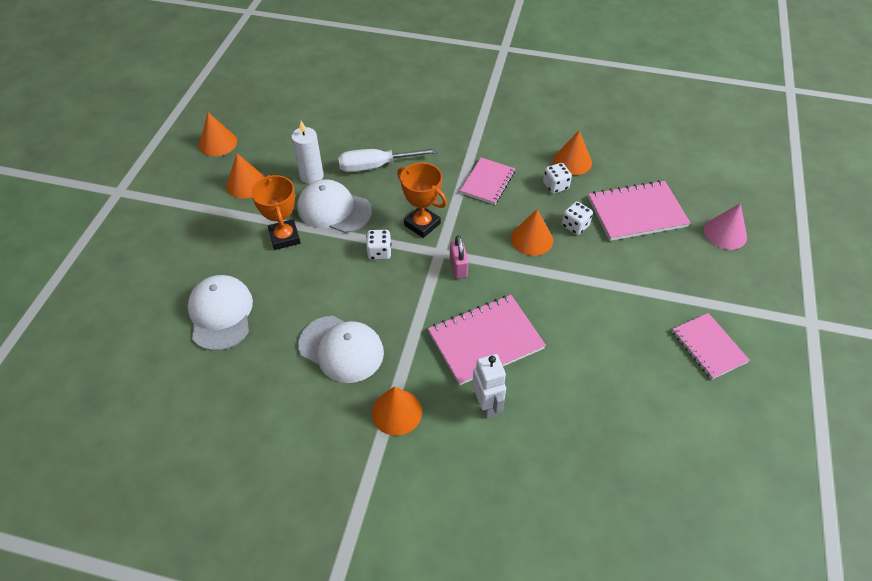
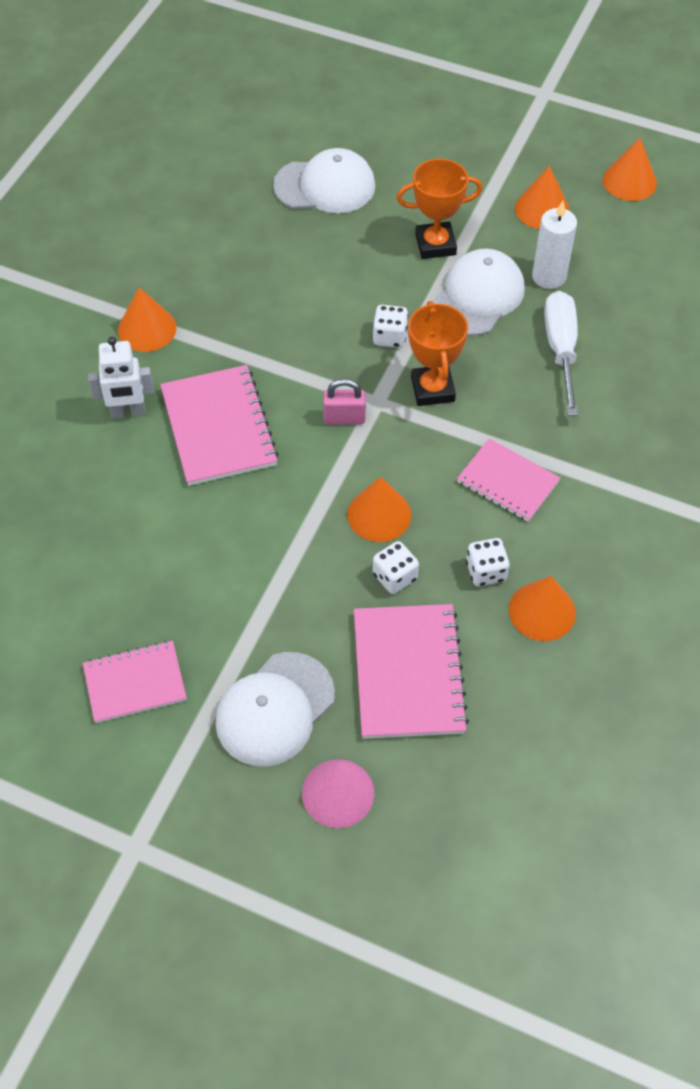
camera: 100 degrees right, 5 degrees up
(341, 349) = (246, 288): white cap -> white cap (275, 709)
(422, 224) = (432, 389): orange trophy -> orange trophy turned 60 degrees counterclockwise

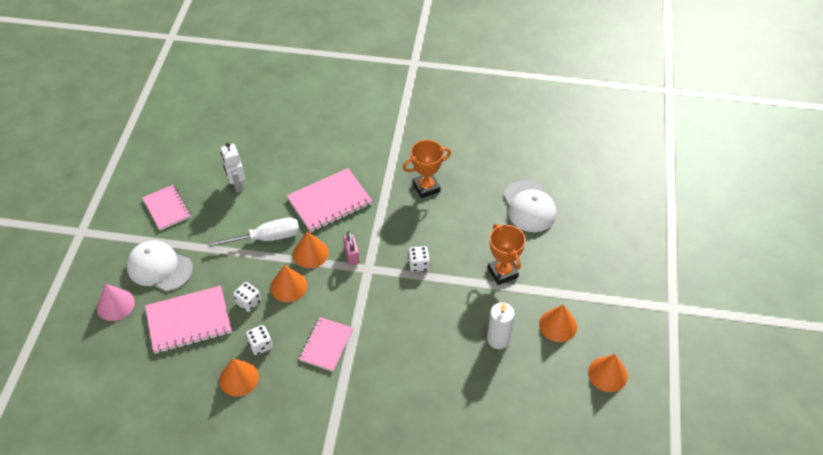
camera: 75 degrees right, 5 degrees down
(128, 412) = (329, 162): white robot -> white robot (237, 185)
(147, 329) = (388, 154): orange cone -> orange cone (310, 253)
(432, 389) = (385, 294): orange trophy -> orange trophy (426, 187)
(478, 296) = (467, 303): white cap -> none
(561, 350) = (437, 356): white screwdriver -> white screwdriver (266, 238)

